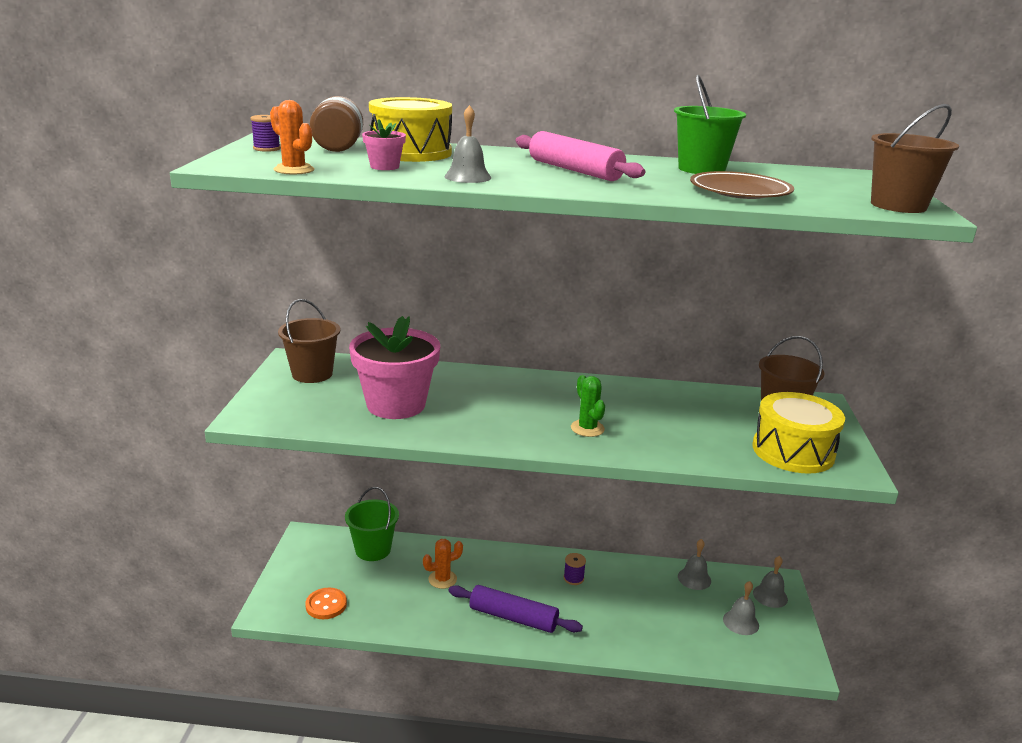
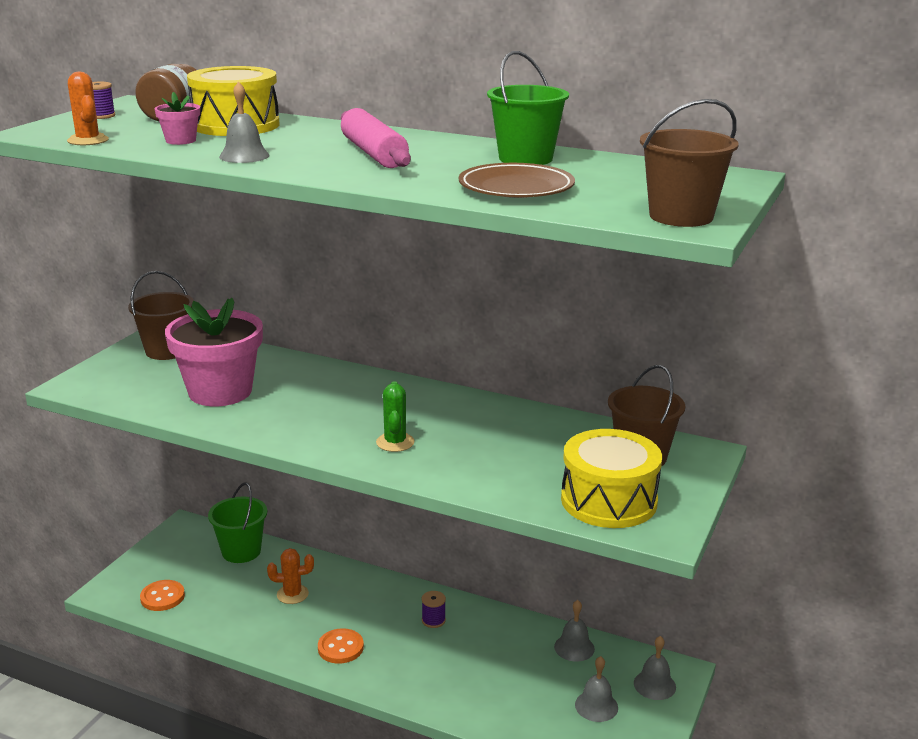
camera: 20 degrees right, 0 degrees up
(513, 618) = (340, 648): purple rolling pin -> orange button

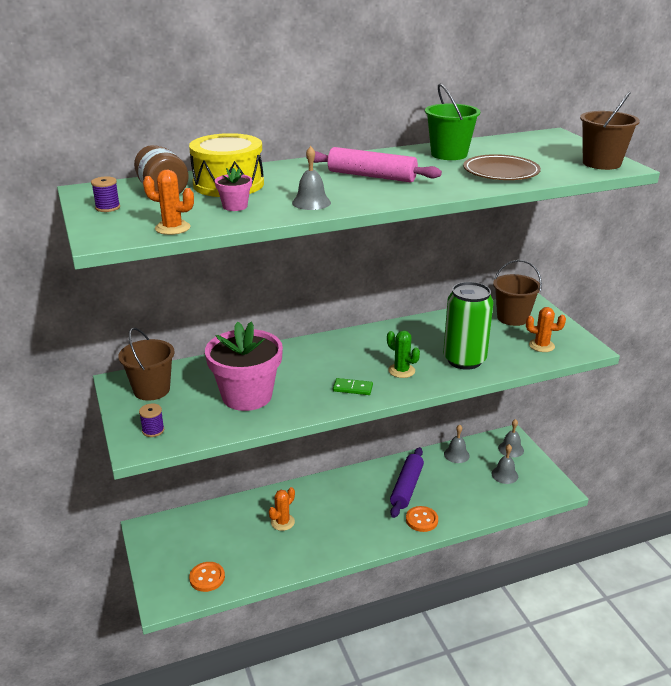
camera: 45 degrees left, 5 degrees up
(241, 551) = (210, 519): green bucket -> none
(316, 433) = (352, 388): none -> green domino
(340, 648) = (355, 531): orange button -> orange button (421, 520)
(433, 620) = (376, 485): purple spool -> purple spool (153, 430)
(460, 643) = (407, 487): none -> purple rolling pin
(482, 467) = (464, 360): none -> green can
(608, 501) = (541, 346): yellow drum -> orange cactus

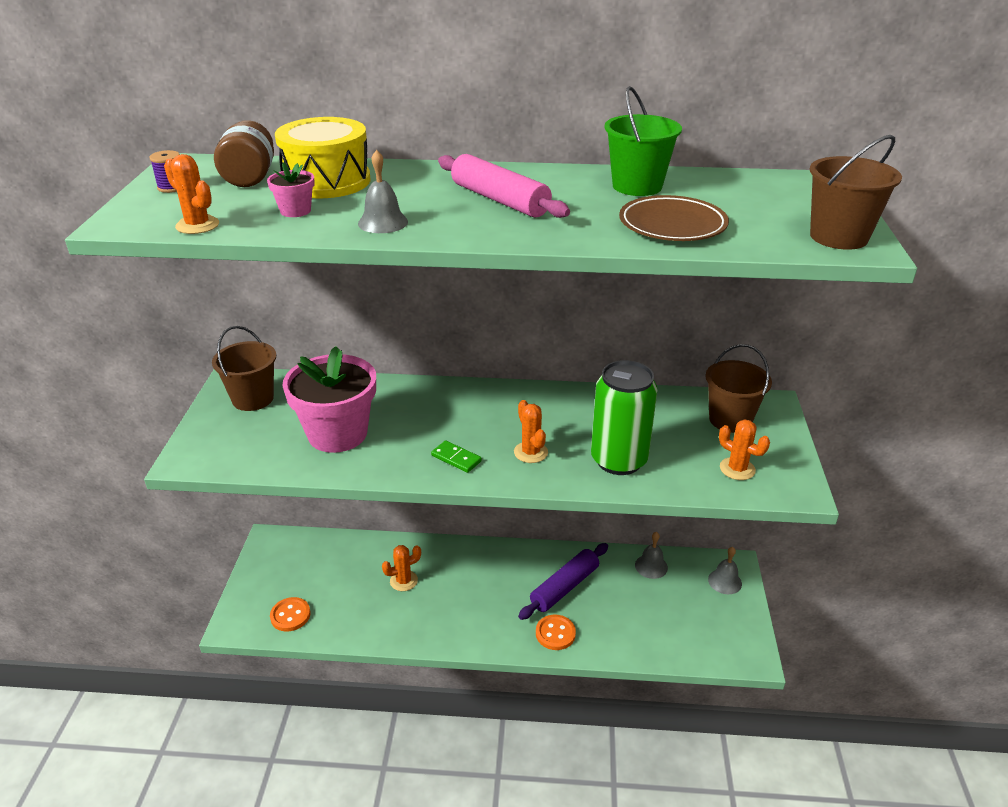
camera: 25 degrees right, 5 degrees up
(153, 430) = (215, 446): purple spool -> none
(401, 371) = (530, 452): green cactus -> orange cactus
(504, 475) = (694, 612): grey bell -> none

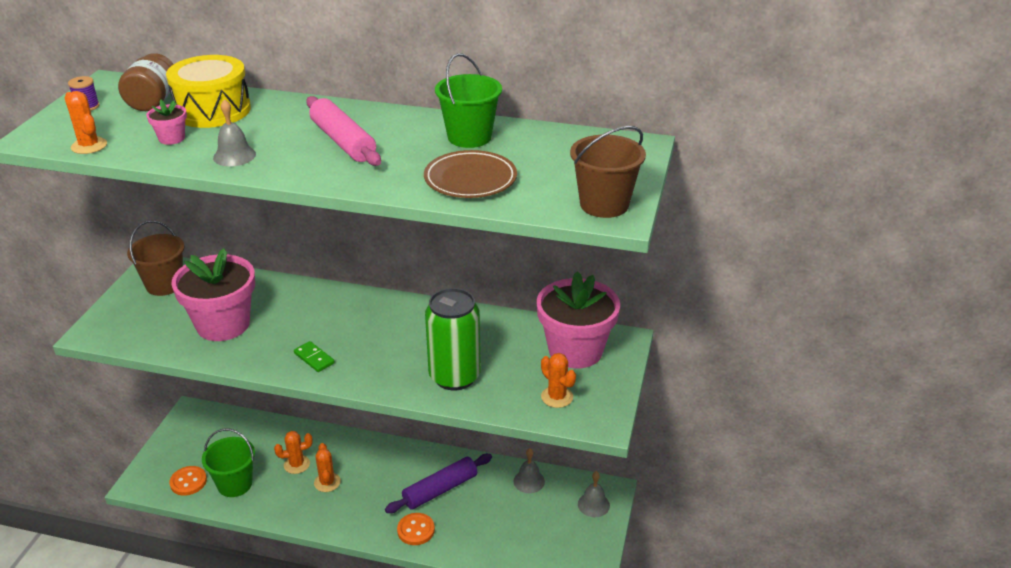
camera: 10 degrees right, 0 degrees up
(343, 611) = (235, 484): none -> green bucket
(530, 452) = (380, 360): orange cactus -> orange cactus (327, 482)
(730, 420) = (575, 351): brown bucket -> pink flower pot

